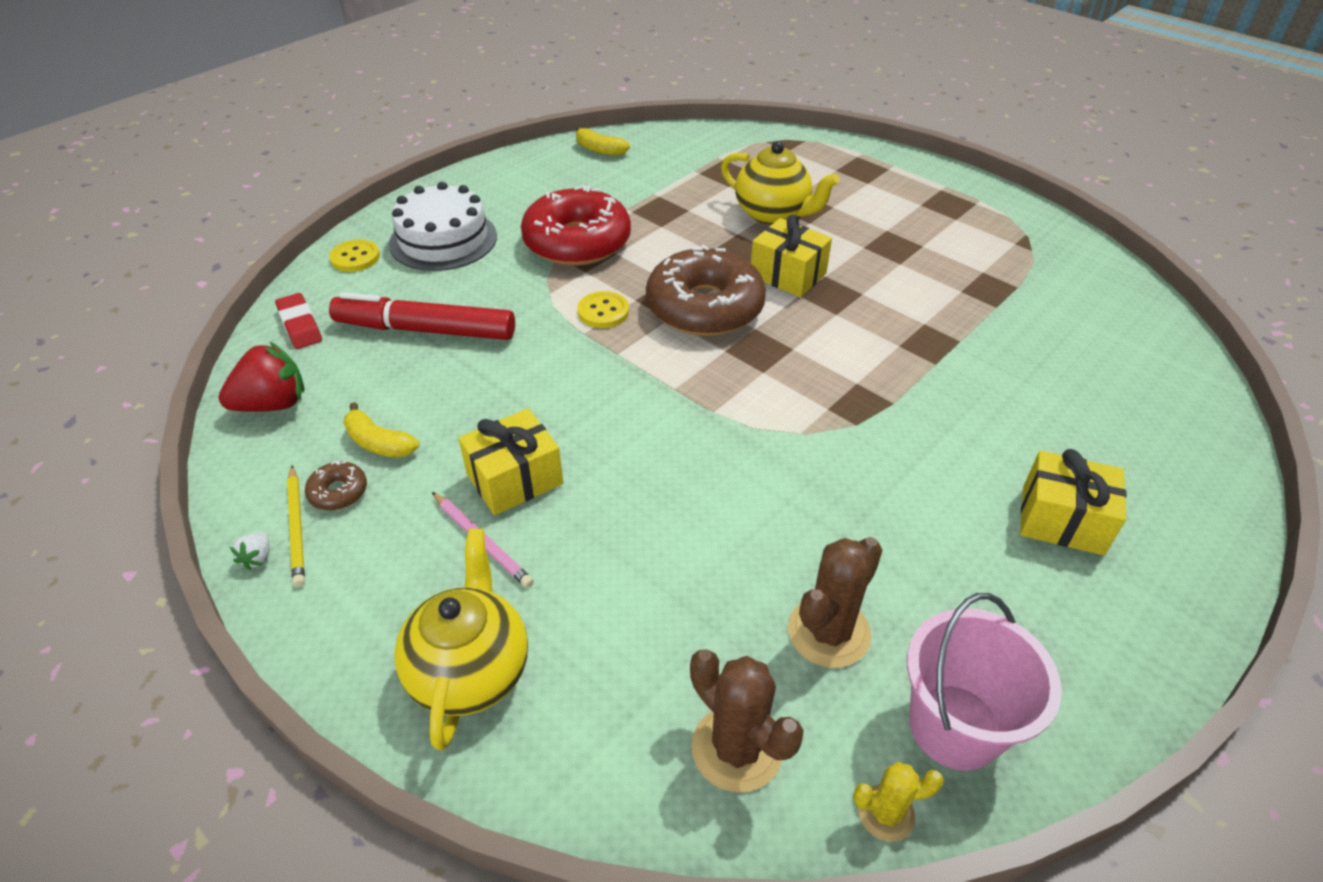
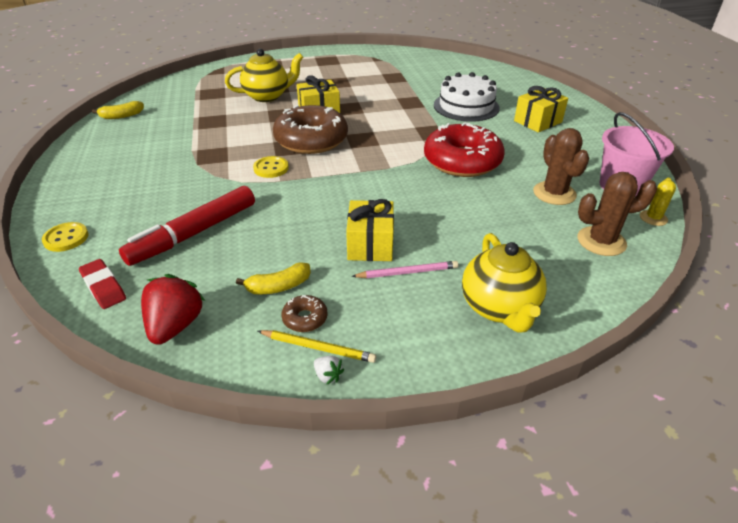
camera: 55 degrees left, 5 degrees down
(300, 325) = (103, 287): red eraser -> red eraser turned 45 degrees clockwise
(443, 240) = (111, 197): white cake -> white cake (466, 106)
(470, 671) = (499, 308): yellow teapot -> yellow teapot turned 135 degrees counterclockwise
(577, 242) = (196, 154): red donut -> red donut (462, 161)

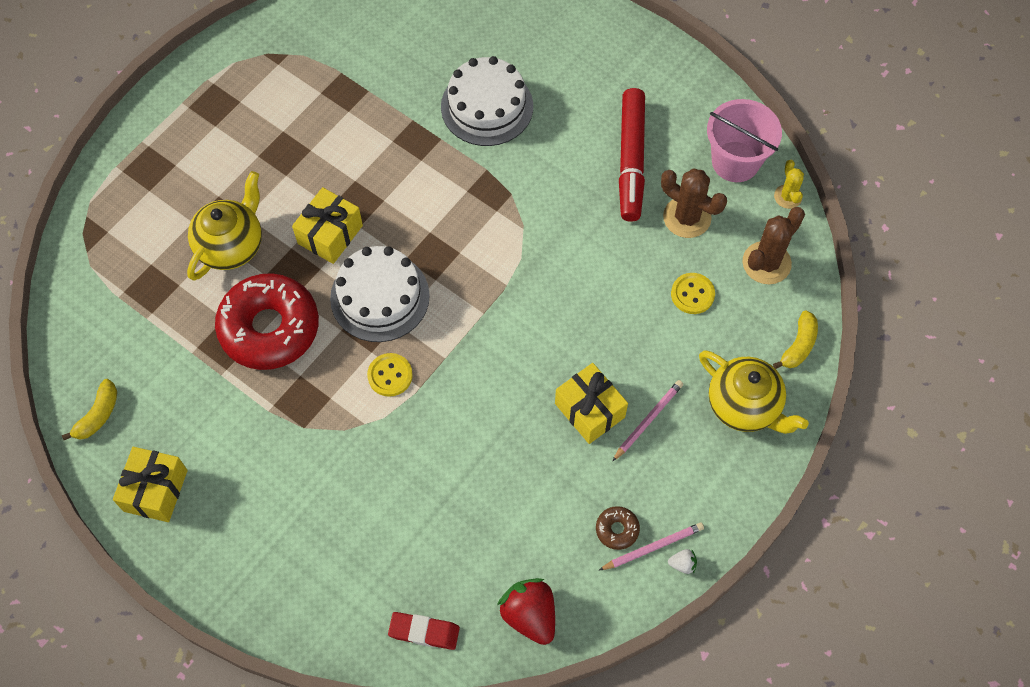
camera: 40 degrees left, 25 degrees up
(66, 238) = (313, 616): yellow button -> yellow button (692, 294)
(194, 233) = (424, 517): red marker -> red marker (631, 160)
(279, 286) = (564, 516): yellow banana -> yellow banana (798, 345)
(311, 140) = (380, 297): brown donut -> white cake
(318, 347) = (653, 547): yellow pencil -> pink pencil
(462, 161) = (567, 223): red donut -> red donut (269, 328)
(537, 121) = (585, 88): yellow gift -> yellow gift (155, 490)

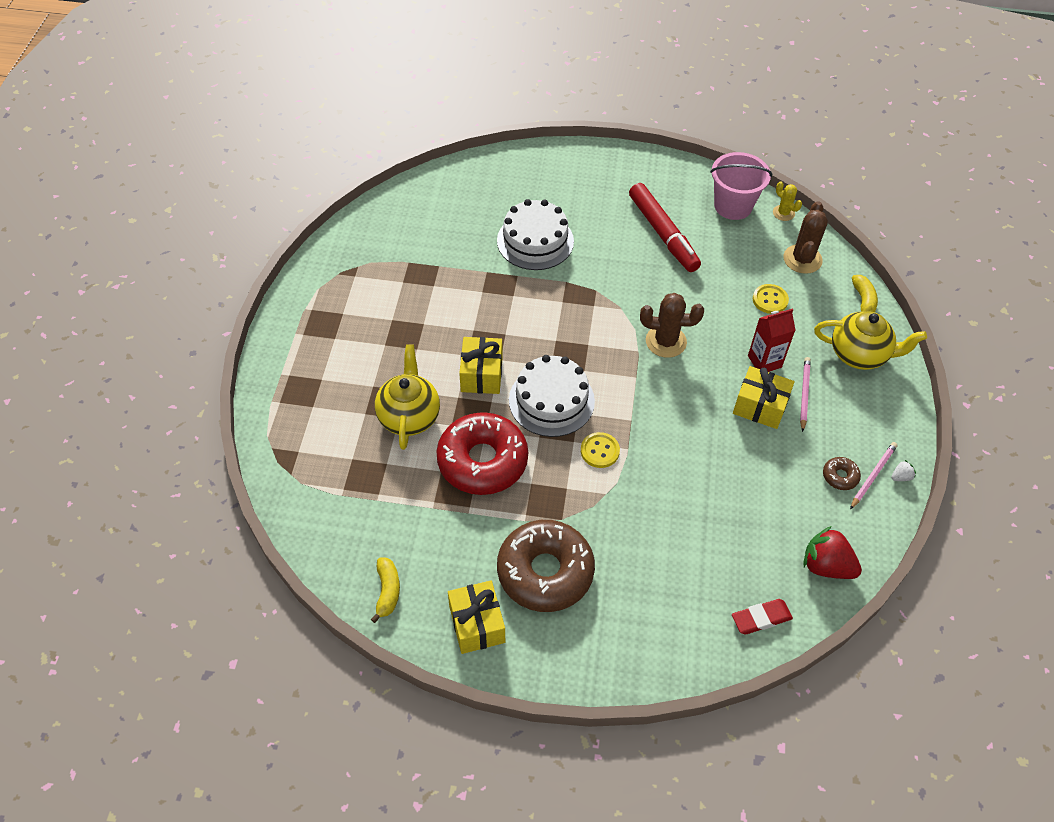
camera: 30 degrees left, 10 degrees down
(252, 473) = (545, 572): none -> brown donut
(632, 362) = (764, 361): none -> red carton
(687, 217) = (728, 253): brown cactus -> brown cactus (666, 341)

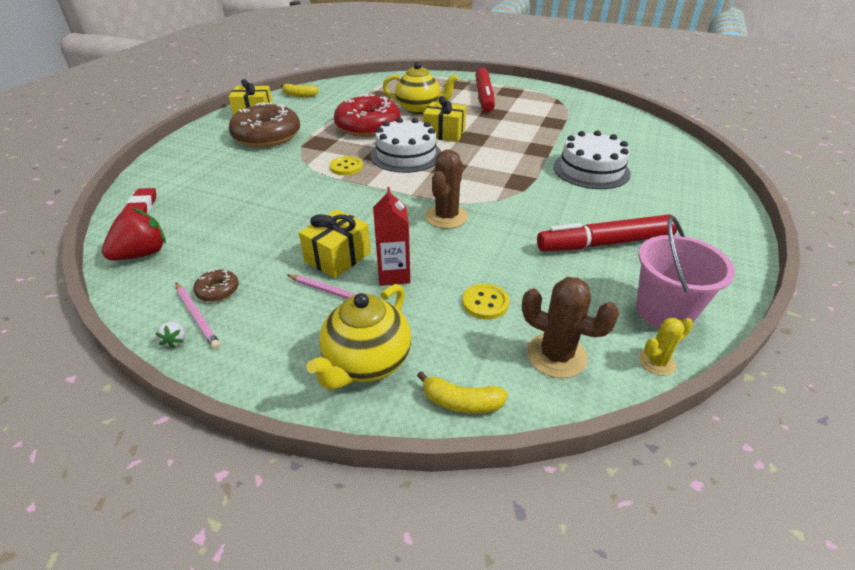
camera: 105 degrees right, 15 degrees down
(347, 350) = (484, 96): none -> red marker

